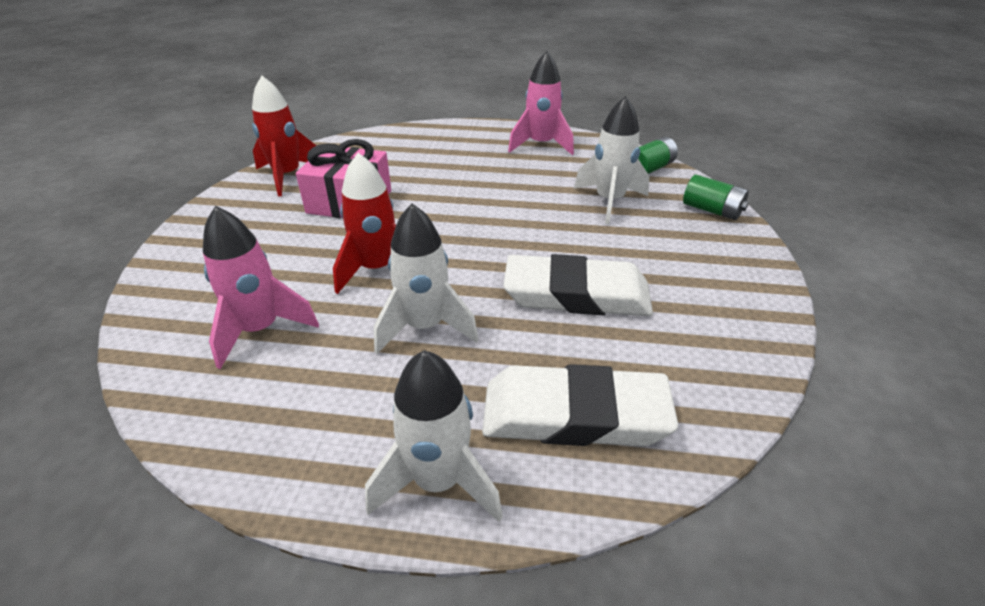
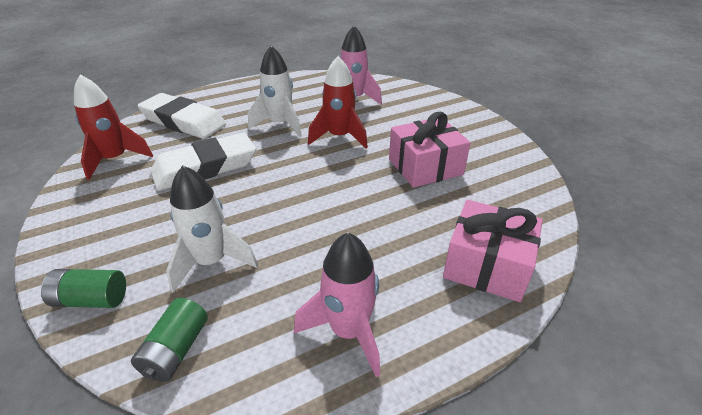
camera: 145 degrees right, 0 degrees up
(288, 176) = (506, 167): red rocket -> red rocket (115, 159)
(422, 140) = (487, 265): none -> pink gift
(438, 481) = (227, 93): white rocket -> none
(575, 415) = (183, 121): white eraser -> white eraser turned 60 degrees clockwise

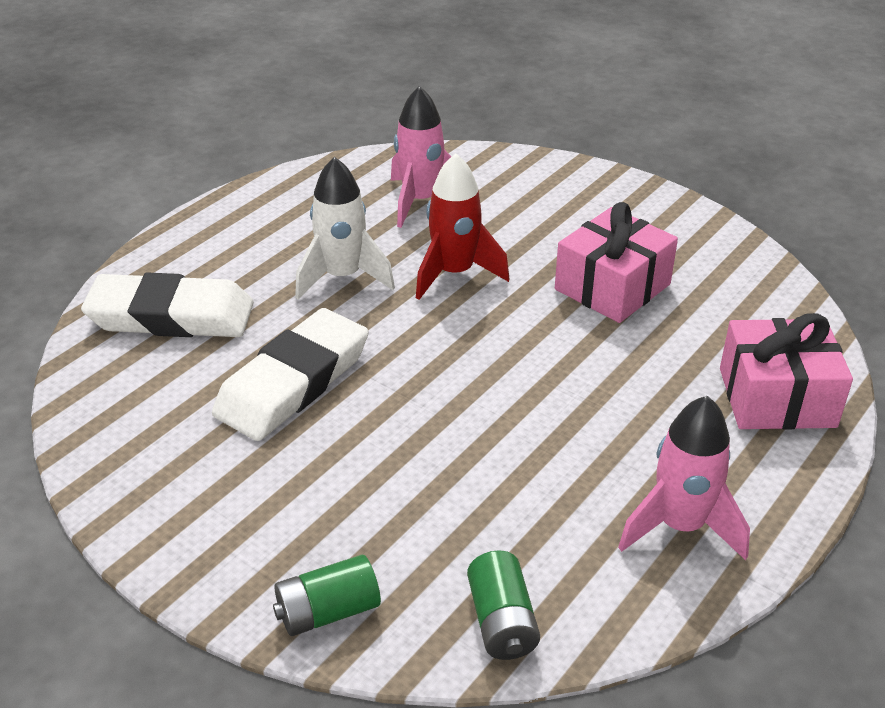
camera: 25 degrees left, 0 degrees up
(115, 159) = (126, 415): red rocket -> none
(211, 262) = (442, 509): white rocket -> none

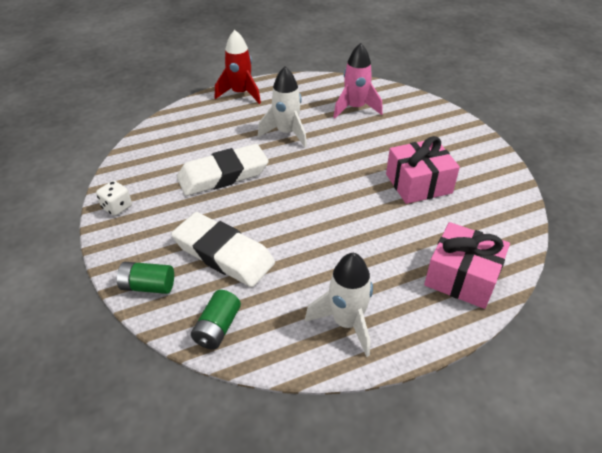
camera: 30 degrees right, 5 degrees up
(145, 509) = (117, 207): none -> white dice
(171, 316) = (198, 126): white eraser -> white eraser (223, 254)
(454, 273) = (341, 149): red rocket -> red rocket (241, 94)
(680, 526) = (346, 322): pink rocket -> white rocket

